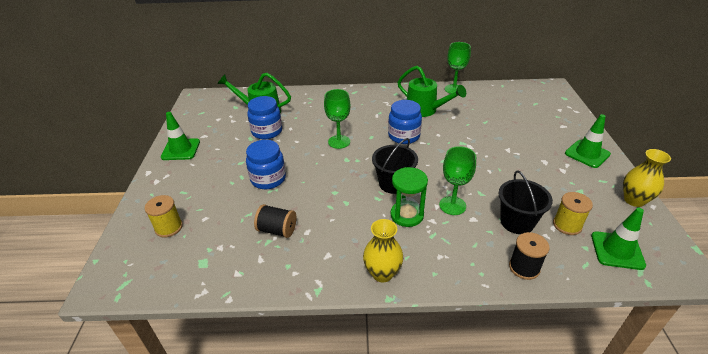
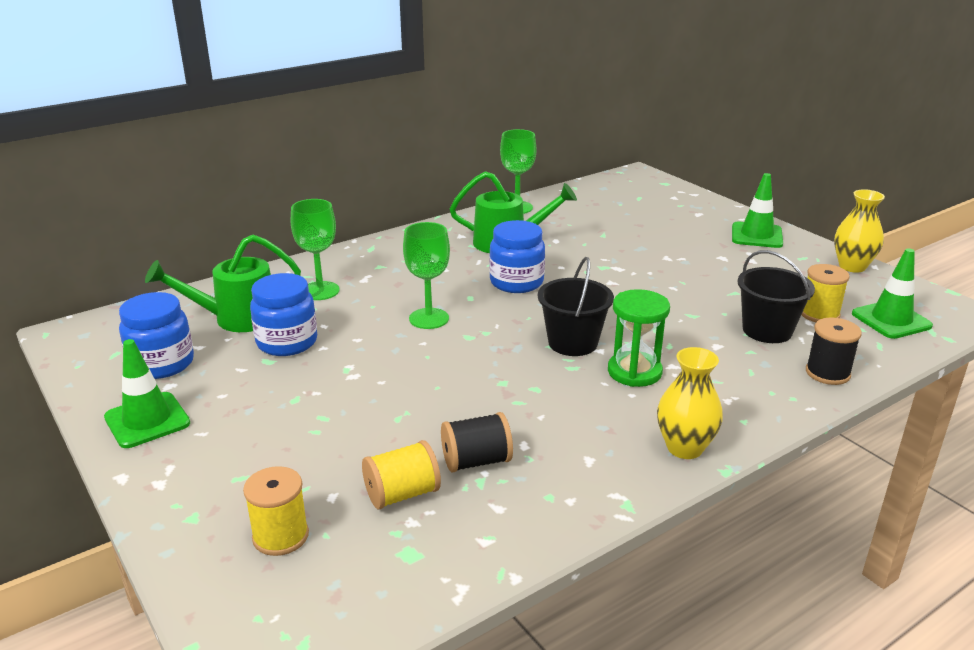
camera: 35 degrees left, 10 degrees down
(230, 231) = (402, 494): none -> yellow spool
(268, 179) = (375, 404): blue jar -> blue jar (162, 364)
(452, 205) = (676, 340): green goblet -> green goblet (320, 291)

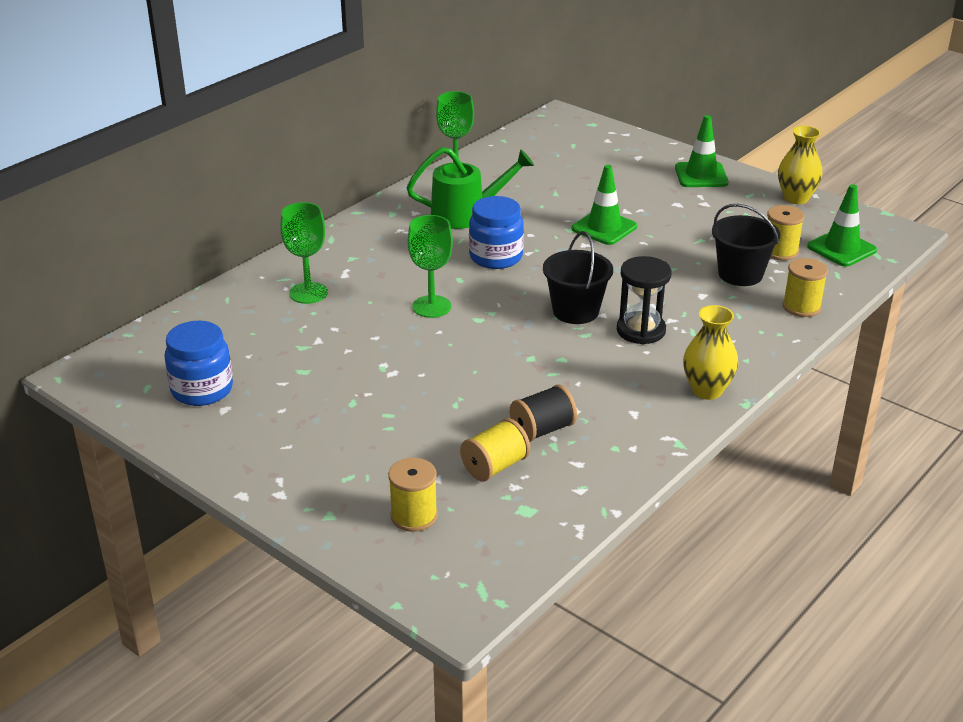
camera: 15 degrees left, 5 degrees up
(147, 420) = (228, 443): green traffic cone -> green traffic cone (604, 228)
(236, 318) = (243, 334): green watering can -> none
(287, 342) = (309, 350): blue jar -> none
(634, 372) = (641, 330): green hourglass -> black hourglass
(827, 373) = (801, 307): black spool -> yellow spool

